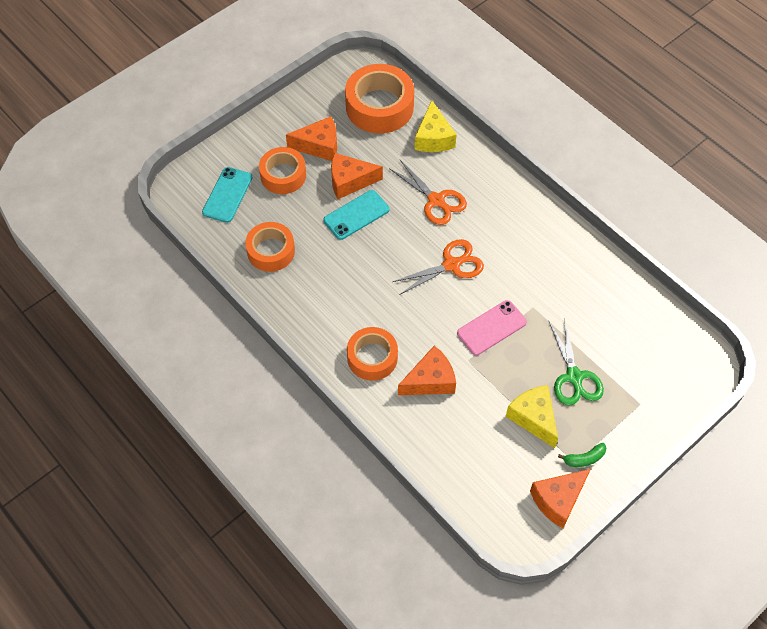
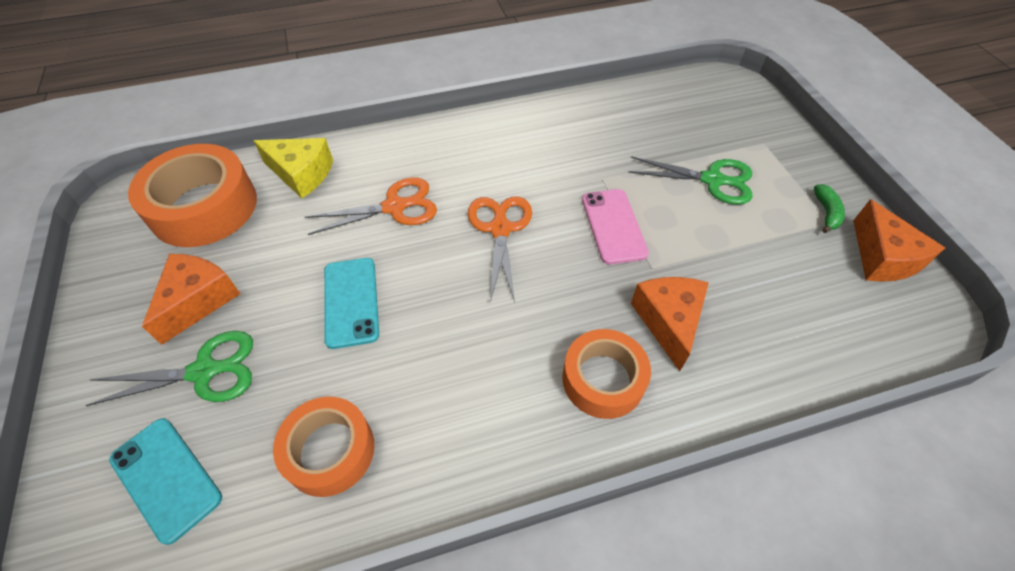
camera: 65 degrees left, 5 degrees down
(283, 175) = (205, 371): orange tape -> green scissors
(350, 181) = (290, 287): orange cheese -> none
(533, 418) = (758, 236): yellow cheese -> none

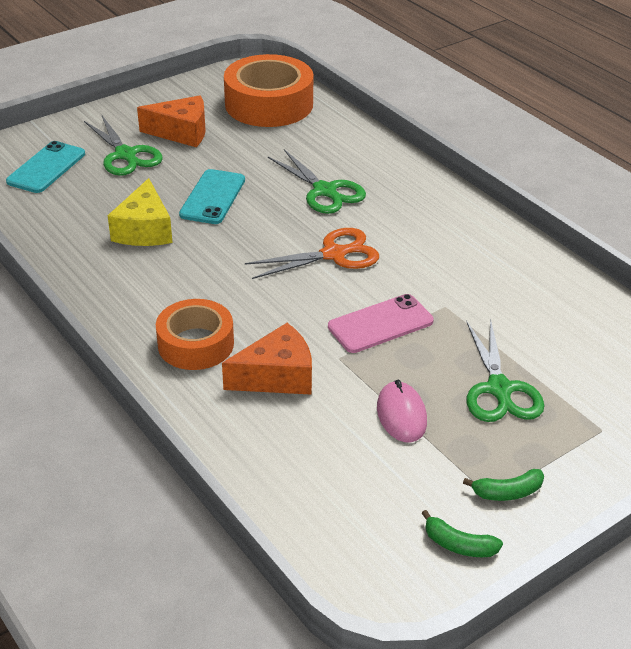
camera: 70 degrees right, 15 degrees down
(301, 174) = (333, 135): yellow cheese -> yellow cheese (144, 230)
(329, 451) = (85, 224): orange tape -> none
(351, 302) = (212, 197): turquoise phone -> turquoise phone turned 45 degrees counterclockwise
(395, 207) = (325, 191): orange scissors -> green scissors
(734, 247) = (401, 415): none -> pink mouse
(882, 257) = (458, 545): orange cheese -> green banana

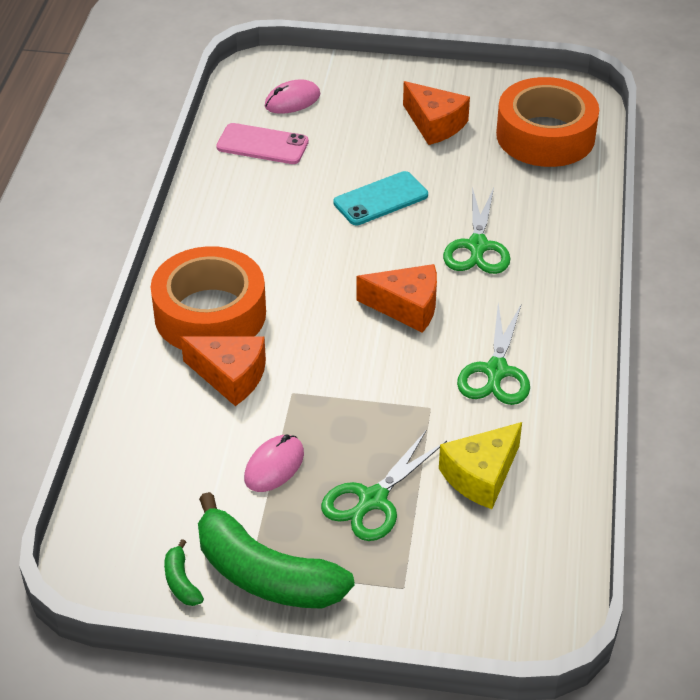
camera: 45 degrees right, 5 degrees up
(46, 168) = (292, 100): turquoise phone -> pink mouse
(126, 155) = (364, 122): green scissors -> green scissors (496, 372)
(144, 230) = (293, 197): yellow cheese -> yellow cheese (481, 475)
(195, 344) = (210, 314): orange tape -> orange tape, size x1.55
(334, 254) = (406, 307): orange scissors -> orange cheese
(380, 324) = (359, 387): pink phone -> pink phone (262, 144)
(507, 492) = (265, 575): green banana -> green banana, size x2.38

